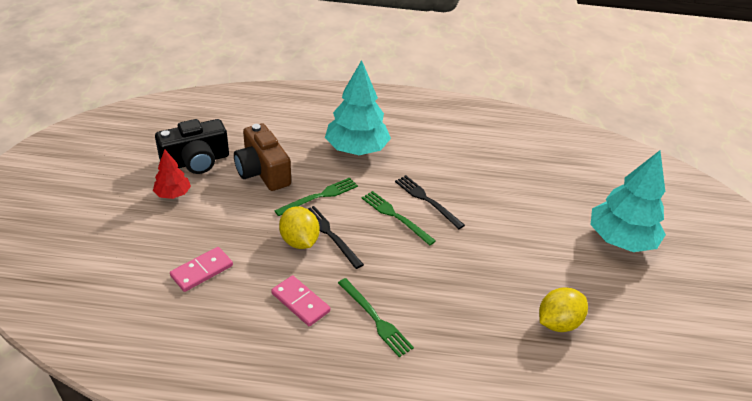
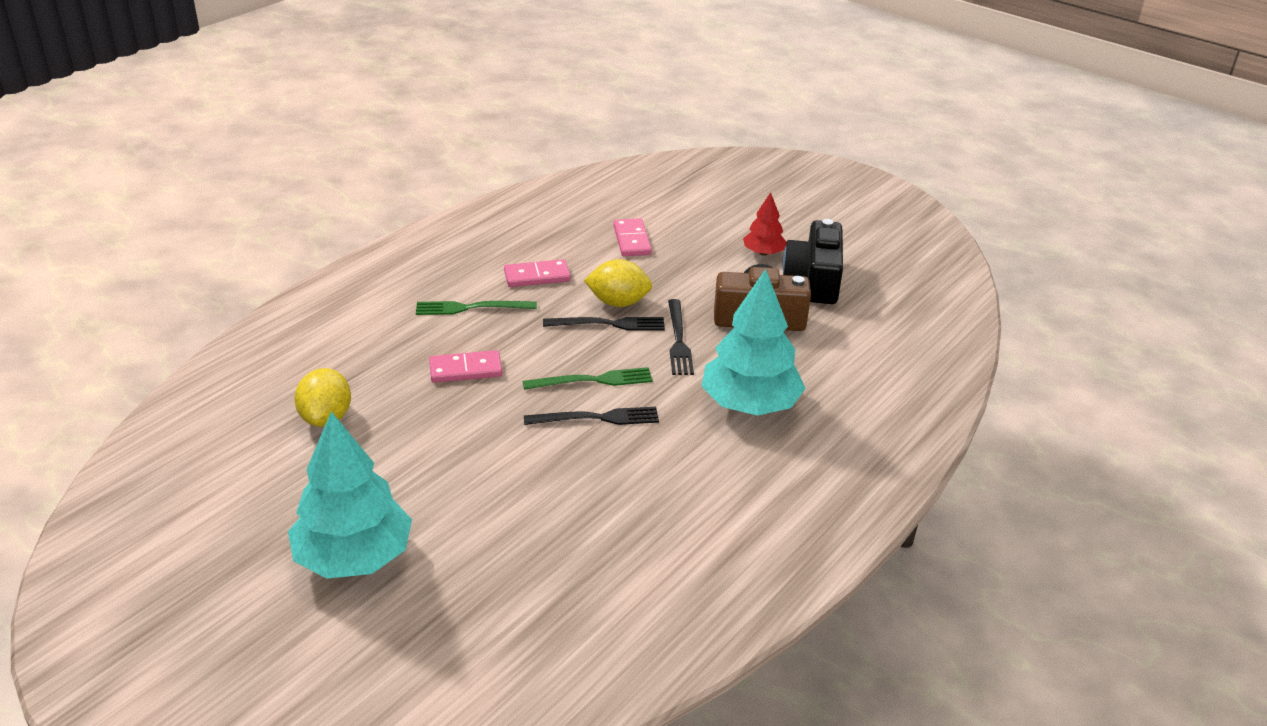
camera: 125 degrees right, 5 degrees down
(319, 196) = (678, 340): green fork -> black fork
(444, 280) = (465, 370): none -> pink domino

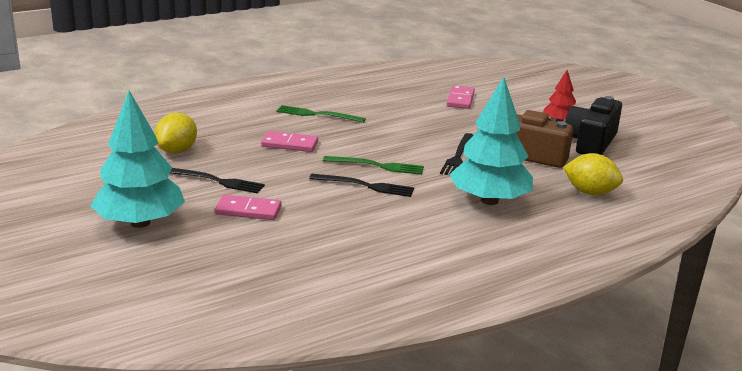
camera: 20 degrees right, 10 degrees down
(537, 276) = (376, 106): pink domino -> pink domino (248, 210)
(609, 324) = (411, 139): black fork -> black fork (216, 181)
(618, 302) = (426, 129): yellow lemon -> yellow lemon (590, 192)

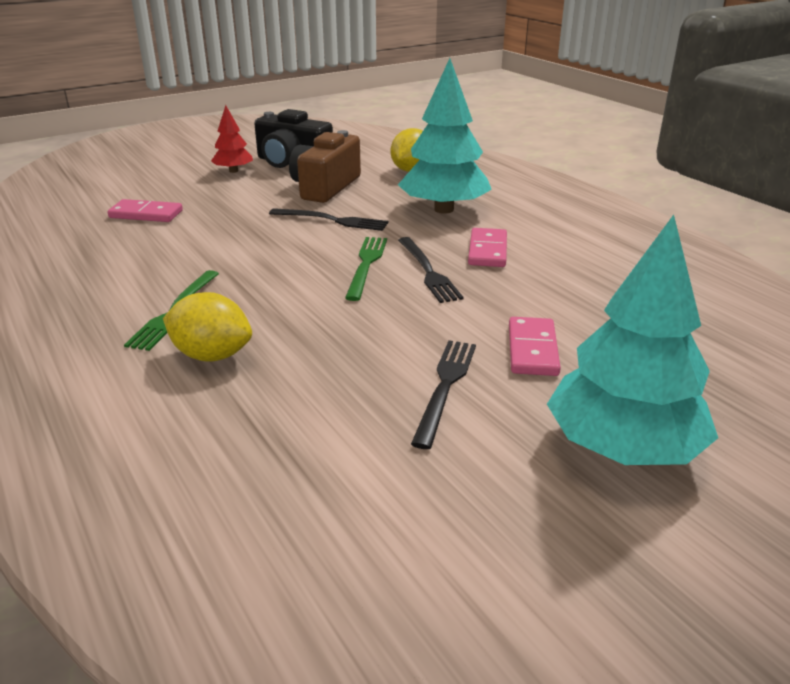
camera: 90 degrees left, 5 degrees up
(177, 151) = (326, 446): yellow lemon -> yellow lemon (212, 355)
(289, 144) = (296, 330): pink domino -> pink domino (488, 251)
(365, 186) = (428, 271): black fork -> black fork turned 150 degrees clockwise

